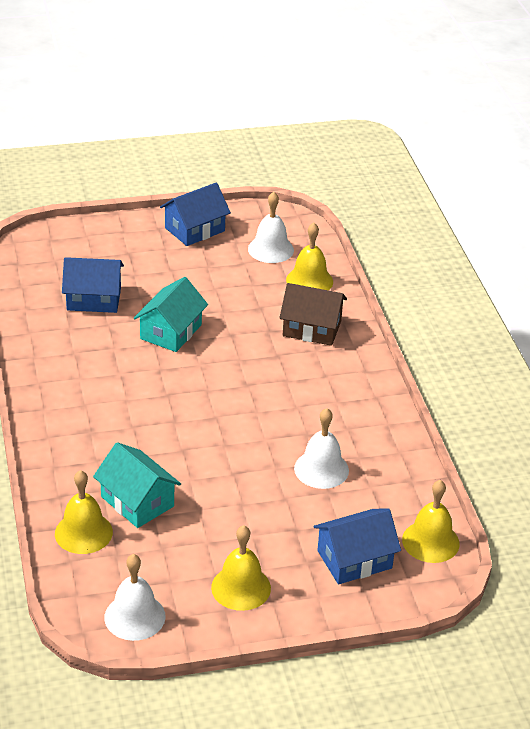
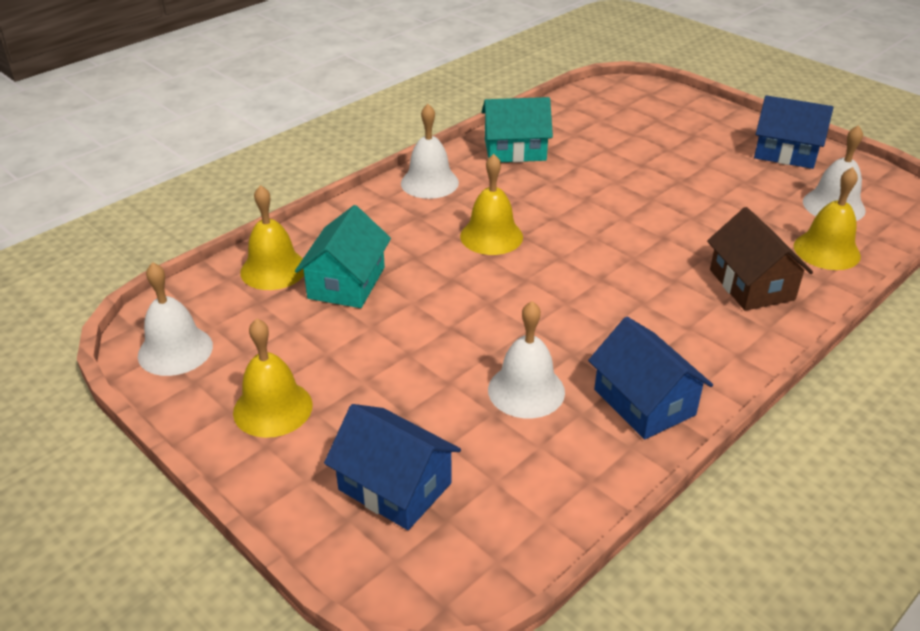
camera: 60 degrees right, 0 degrees up
(51, 406) = (429, 182): none -> white bell
(94, 299) = (602, 144): blue house -> blue house (644, 402)
(171, 332) = (616, 201): turquoise house -> turquoise house (515, 150)
(430, 541) = (492, 550): yellow bell -> yellow bell (491, 236)

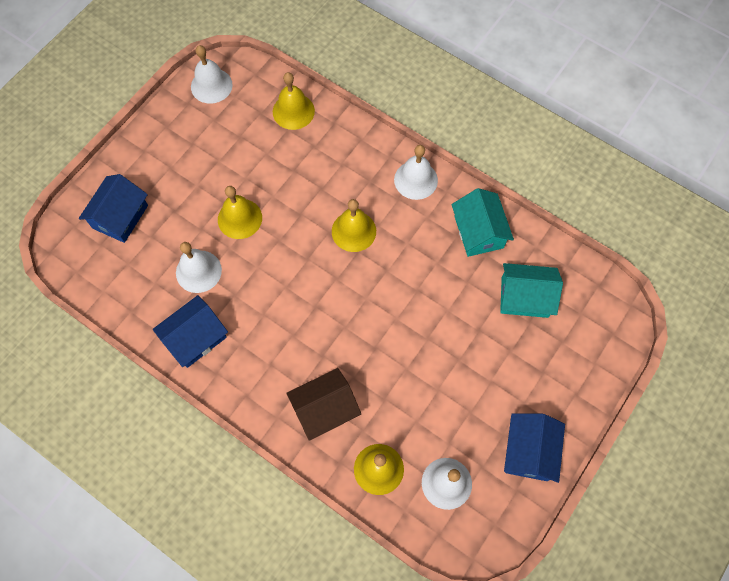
camera: 80 degrees right, 30 degrees up
(273, 408) = (171, 146): yellow bell -> yellow bell (240, 218)
(346, 283) = (286, 155): turquoise house -> turquoise house (524, 297)

